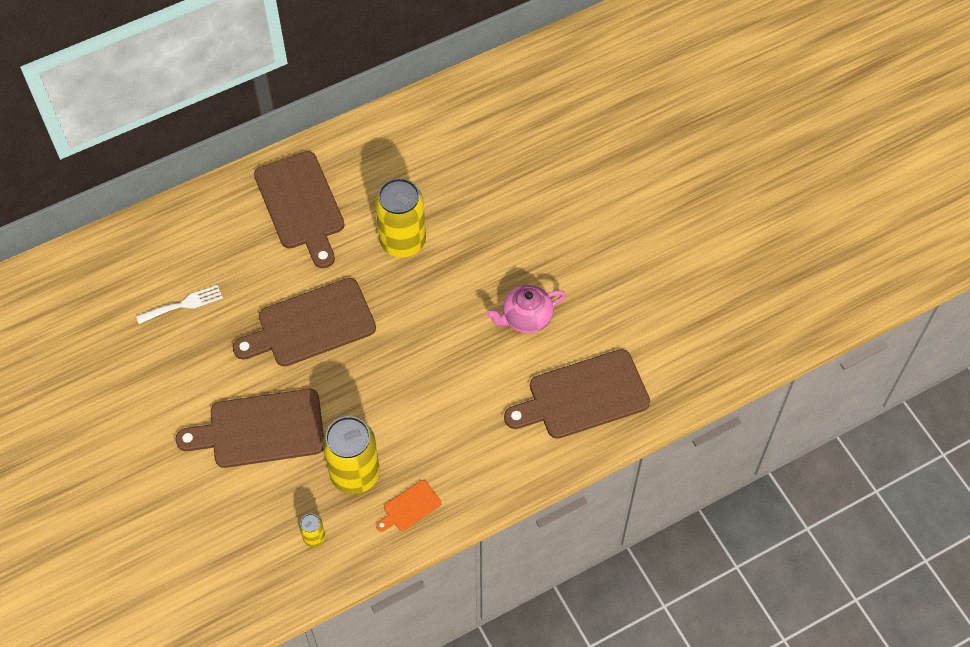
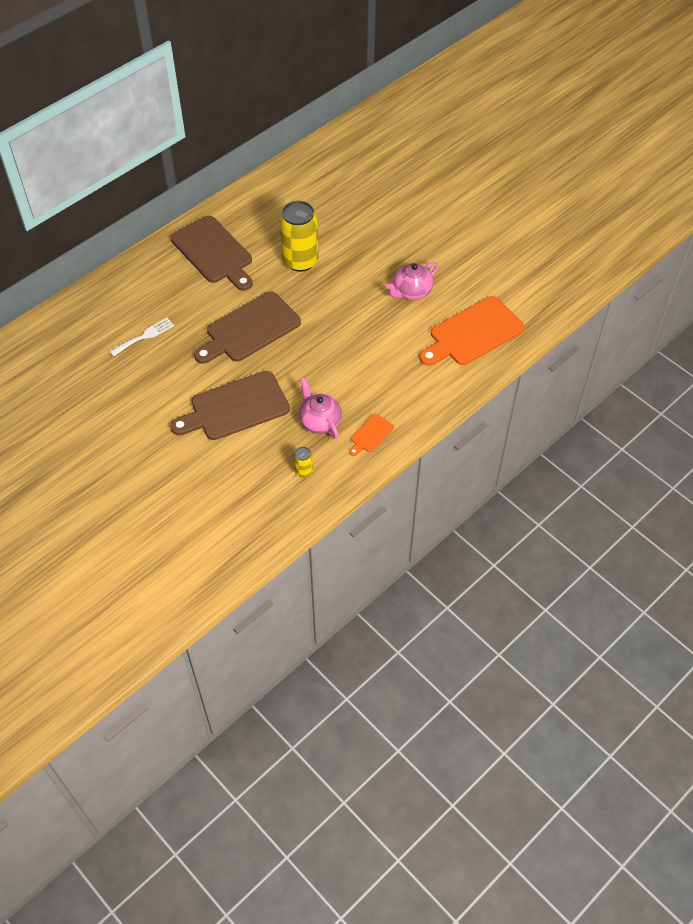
camera: 15 degrees left, 5 degrees down
(355, 474) = (320, 421): yellow can -> pink teapot
(583, 396) = (473, 333): brown cutting board -> orange cutting board

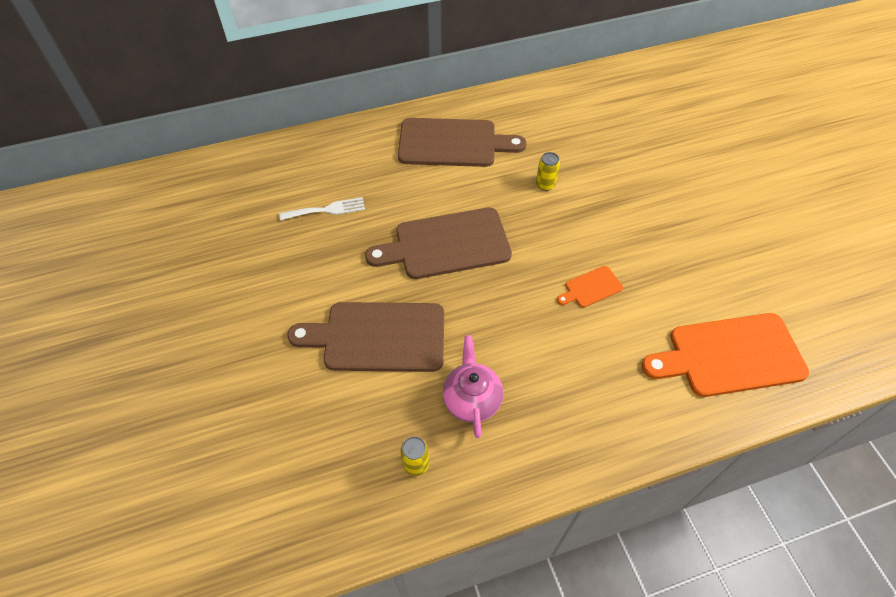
camera: 25 degrees right, 0 degrees up
(213, 252) = (453, 143): brown cutting board -> brown cutting board turned 75 degrees counterclockwise
(300, 261) = (545, 185): yellow can -> yellow can, size x0.44
(370, 434) = (529, 447): orange cutting board -> orange cutting board (591, 288)
(411, 292) = (666, 269): pink teapot -> none

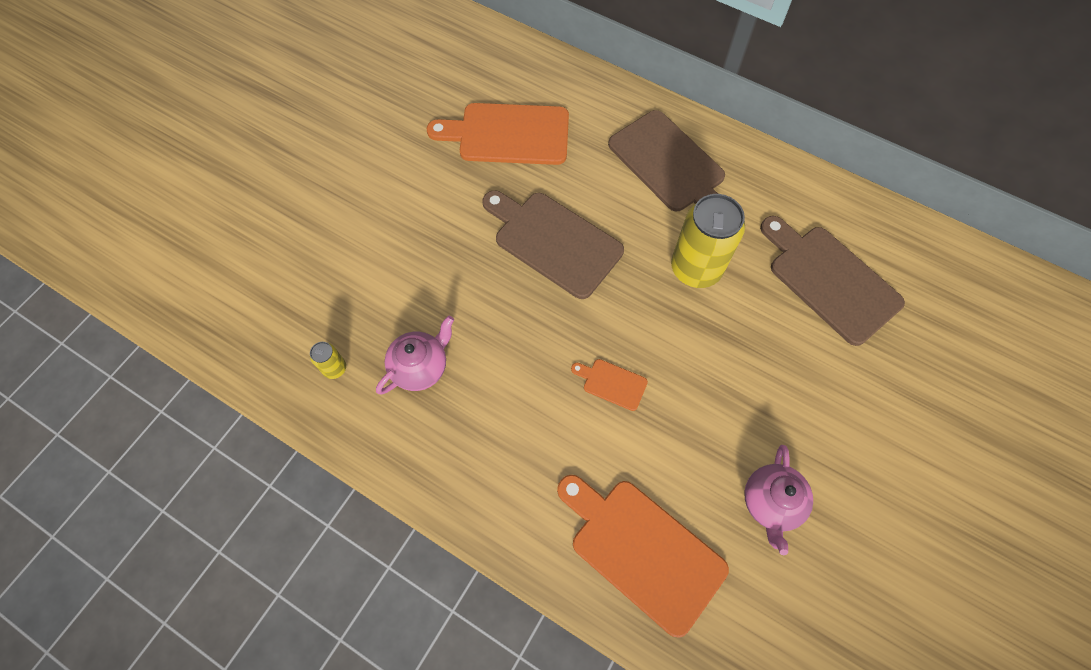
camera: 50 degrees right, 10 degrees up
(326, 210) = (508, 134): white fork -> orange cutting board
(378, 337) = (422, 261): brown cutting board -> brown cutting board (829, 280)
(545, 185) = (695, 269): yellow can -> yellow can, size x2.26
(745, 263) = (771, 503): none -> pink teapot

